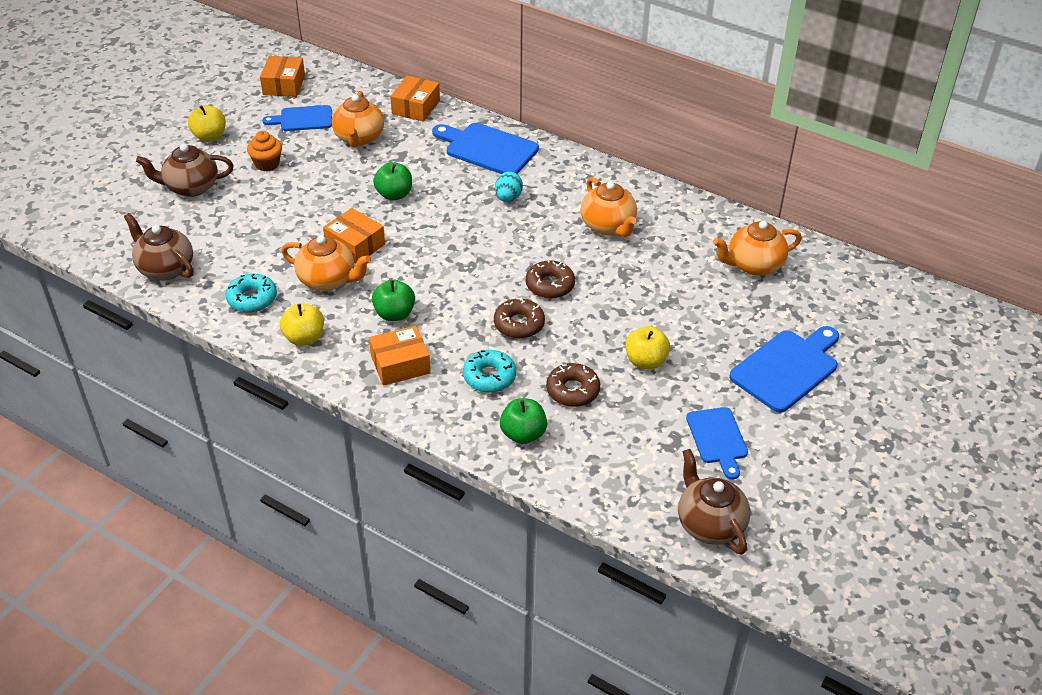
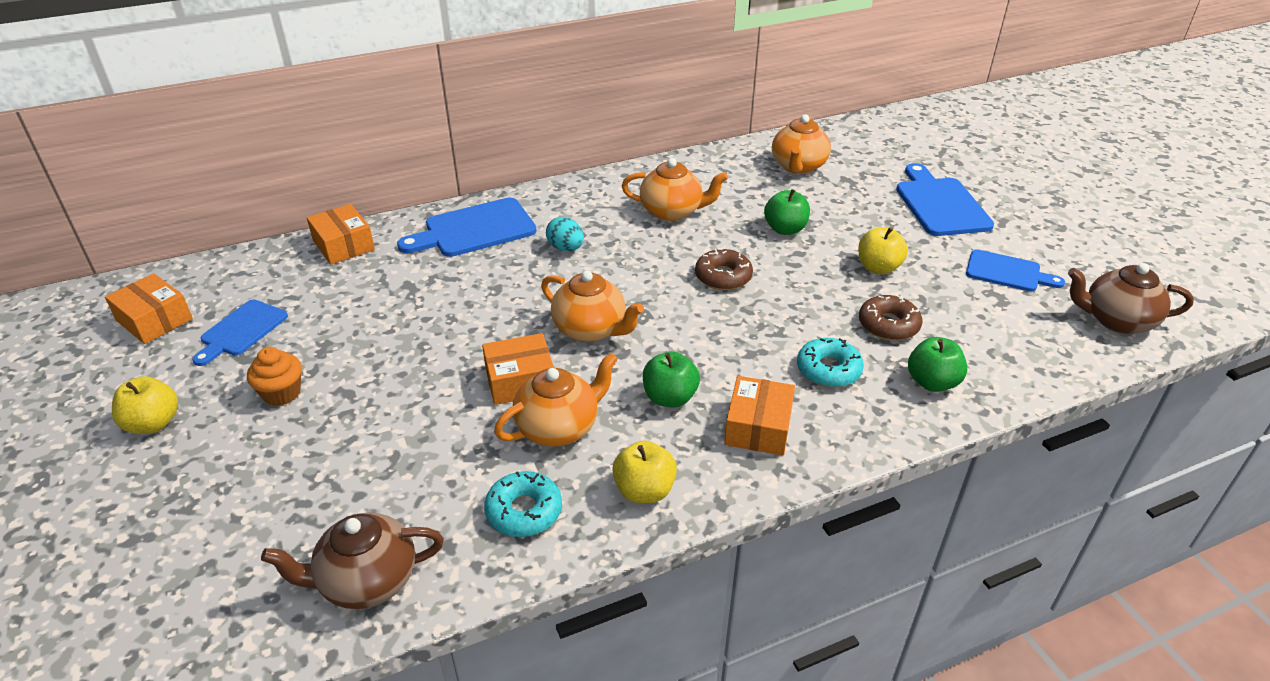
camera: 55 degrees left, 5 degrees down
(191, 187) = (230, 484): brown teapot -> none
(359, 138) = (338, 303): orange teapot -> orange teapot (591, 329)
(394, 194) = (468, 317): green apple -> green apple (785, 229)
(519, 324) = (764, 318): brown donut -> none

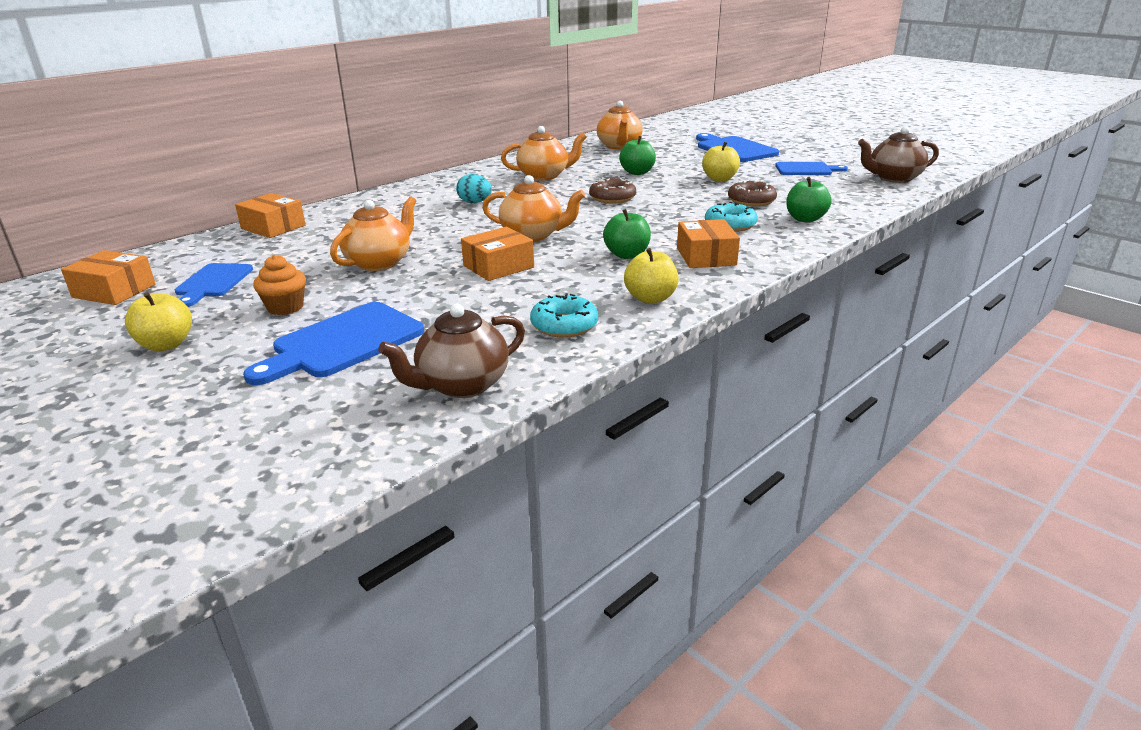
camera: 20 degrees left, 10 degrees down
(474, 229) = (388, 204): blue cutting board -> blue cutting board (343, 343)
(559, 427) = (553, 282): orange teapot -> orange teapot (379, 262)

